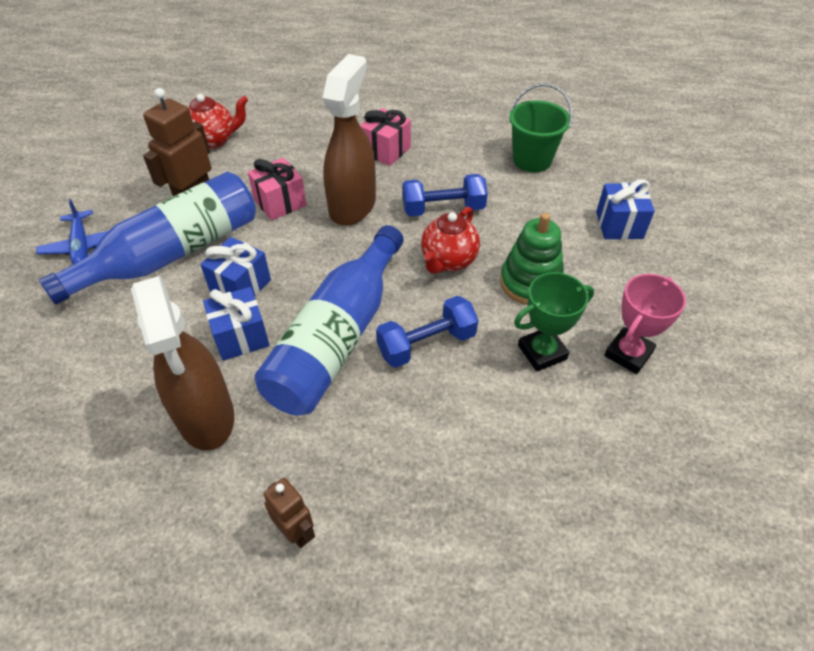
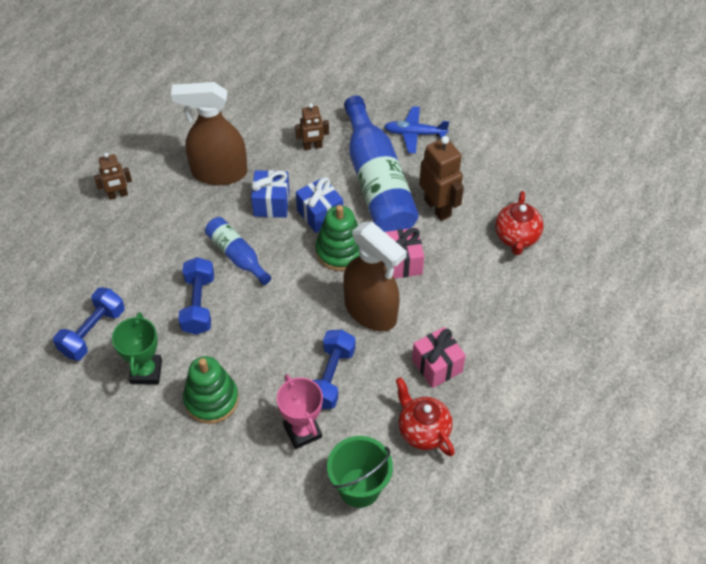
camera: 115 degrees right, 5 degrees up
(127, 332) = (312, 146): none -> brown robot
(287, 251) = (340, 251): none -> green stacking toy
(337, 338) = (237, 255): blue bottle -> blue bottle, size x0.51
(448, 261) = (268, 353): red teapot -> red teapot (423, 431)
(532, 434) = (93, 332): none -> blue dumbbell
(619, 225) = (232, 510): blue gift -> none
(628, 354) = (108, 427): pink trophy -> pink trophy (302, 431)

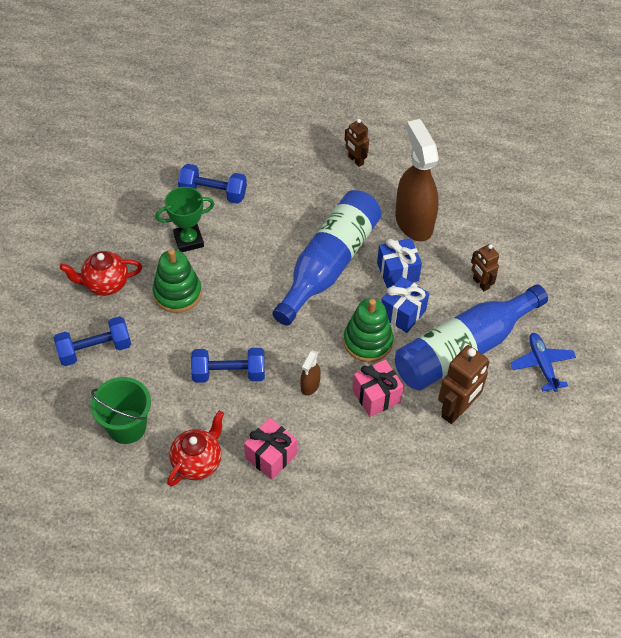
camera: 70 degrees right, 0 degrees up
(198, 304) = (267, 253): blue dumbbell -> blue dumbbell (95, 349)
(237, 255) = (329, 264): blue bottle -> blue bottle, size x1.94
(302, 431) = (168, 368): pink trophy -> none
(371, 311) = (310, 385): brown spray bottle -> brown spray bottle, size x0.44
(516, 237) = (451, 491): red teapot -> red teapot (105, 284)

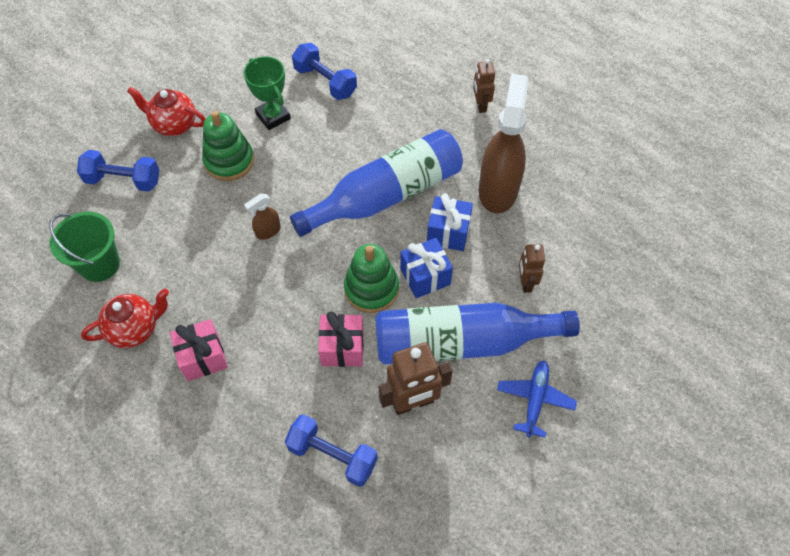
camera: 30 degrees right, 5 degrees up
(188, 240) = (273, 116): green trophy -> green trophy turned 45 degrees clockwise
(229, 373) = (221, 257): blue dumbbell -> blue dumbbell (332, 455)
(310, 385) = (286, 306): brown spray bottle -> brown spray bottle (268, 231)

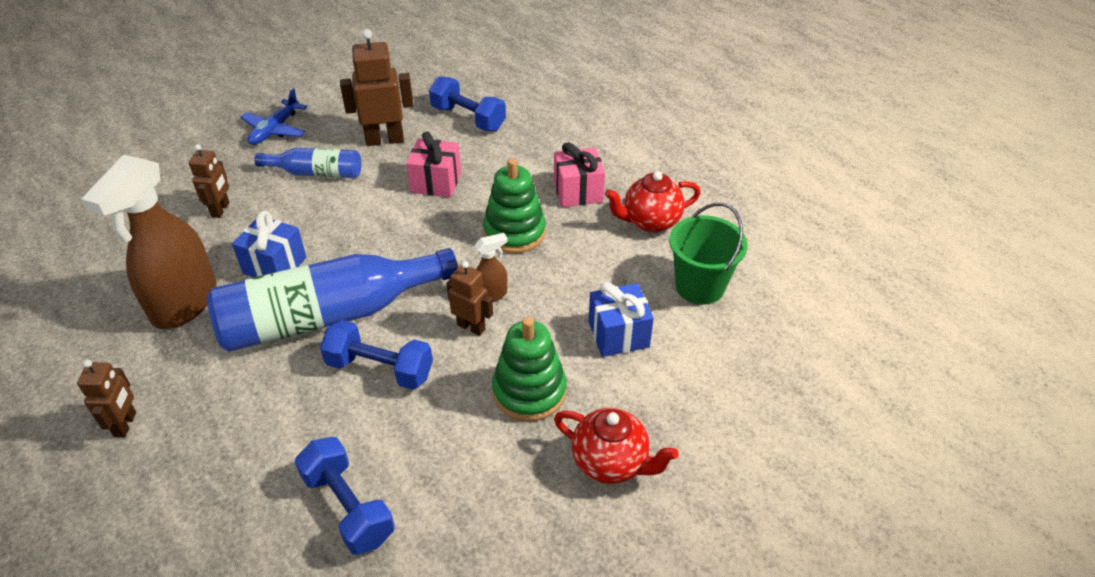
camera: 170 degrees left, 15 degrees down
(123, 180) = (682, 385): blue dumbbell -> blue dumbbell (380, 369)
(273, 116) = (451, 454): green trophy -> none
(278, 202) = (471, 327): none -> brown robot
(371, 289) = (388, 224): green stacking toy -> green stacking toy (514, 232)
(425, 276) = (324, 228): blue gift -> blue gift (618, 334)
(462, 342) = (316, 173): blue bottle -> blue bottle, size x0.51

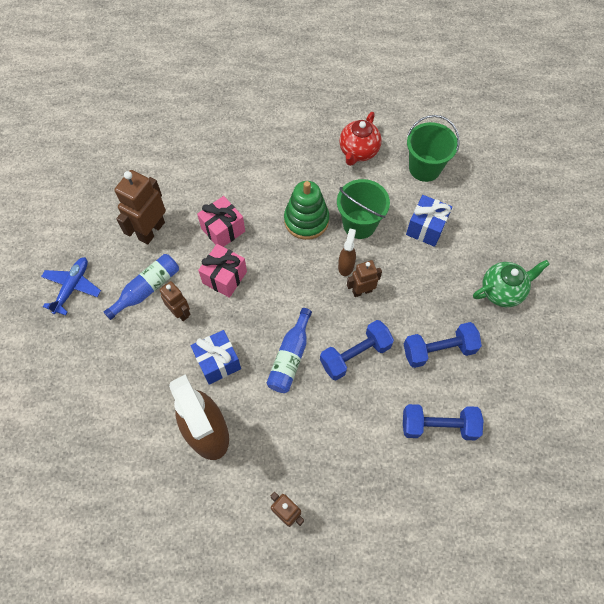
camera: 50 degrees left, 20 degrees up
(221, 209) = (131, 365): brown robot -> brown robot (180, 312)
(275, 130) = (72, 287): blue plane -> blue plane turned 135 degrees counterclockwise
(329, 316) = (290, 357): blue bottle -> blue bottle, size x0.51
(468, 118) = (176, 172): blue dumbbell -> blue dumbbell (438, 350)
(529, 391) = (430, 295): green stacking toy -> none
(557, 275) = (359, 224): none -> green bucket
(578, 192) = (302, 166): pink gift -> pink gift (224, 277)
(611, 463) = (502, 291): red teapot -> green teapot

